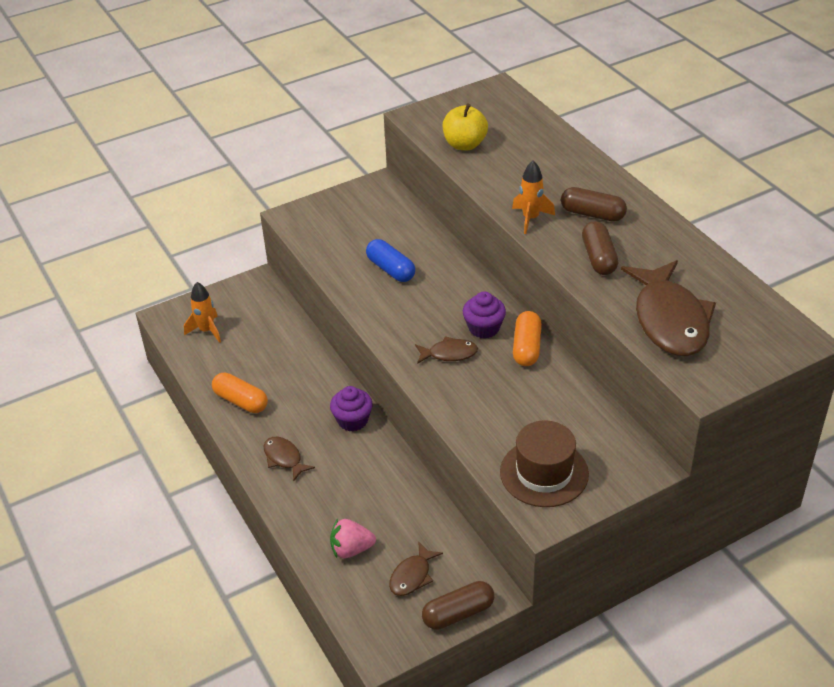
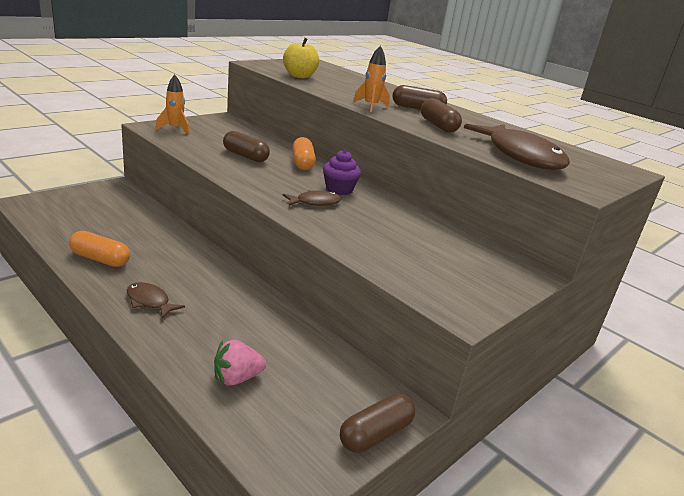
camera: 20 degrees left, 15 degrees down
(207, 331) = (65, 212): orange rocket -> orange rocket (175, 129)
(352, 420) = (218, 272): purple cupcake -> none
(391, 269) = (245, 156): blue capsule -> brown capsule
(412, 576) = (312, 399): brown fish -> none
(526, 347) = (381, 201): orange capsule -> orange capsule (302, 163)
(544, 473) = (443, 280): brown hat -> none

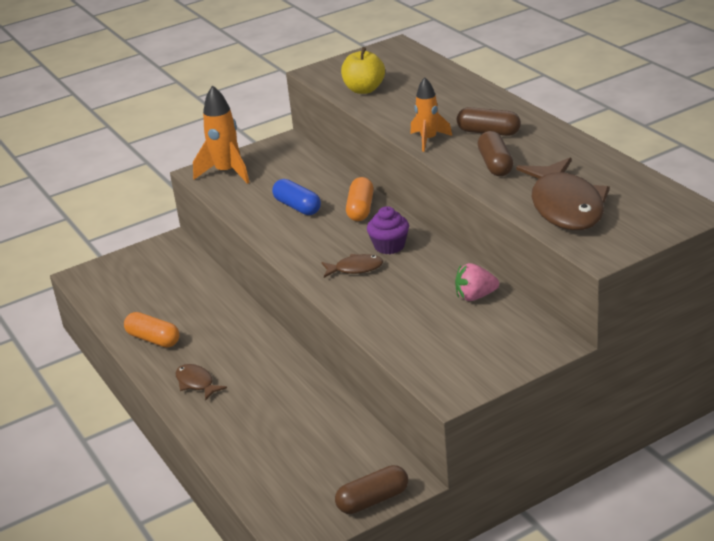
camera: 20 degrees right, 5 degrees up
(175, 129) = (227, 172): orange rocket -> orange rocket, size x1.53
(237, 378) = (264, 454): pink strawberry -> pink strawberry (475, 296)
(245, 156) = (297, 207): brown capsule -> blue capsule

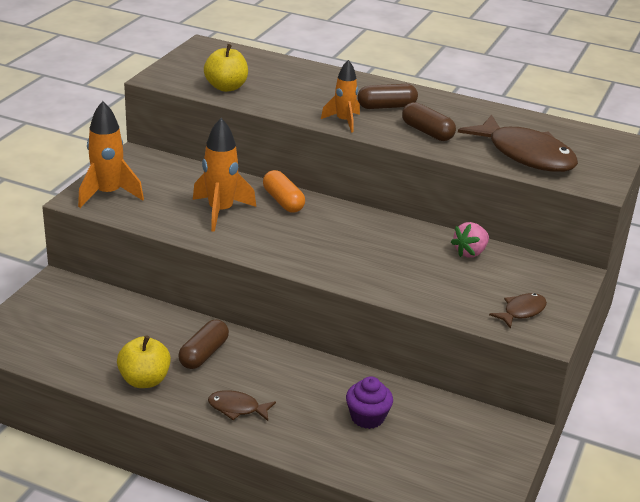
camera: 40 degrees left, 0 degrees up
(153, 339) = (144, 380): orange capsule -> yellow apple
(297, 207) = (220, 211): blue capsule -> orange rocket
(355, 268) = (342, 254): brown fish -> brown fish (521, 311)
(373, 500) = (510, 456): brown capsule -> brown capsule (204, 354)
(389, 246) = (348, 228): purple cupcake -> purple cupcake (367, 417)

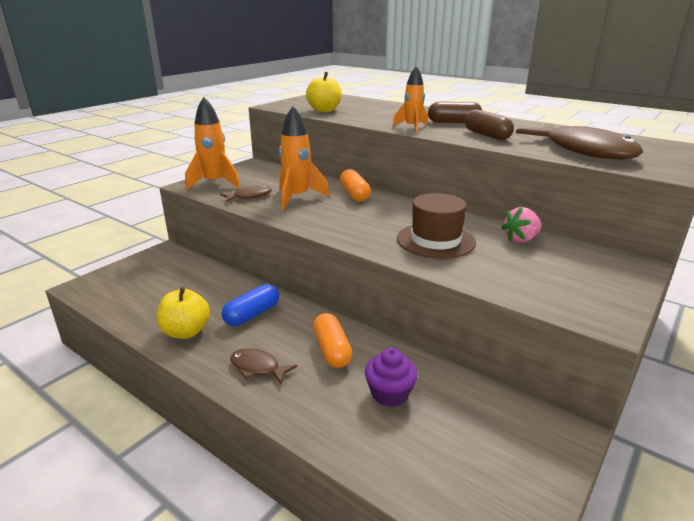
camera: 15 degrees right, 5 degrees down
(204, 354) = (252, 314): brown capsule -> blue capsule
(301, 383) = (332, 350): none -> orange capsule
(388, 261) = (435, 240): none -> brown hat
(521, 311) = (575, 294): brown fish -> brown fish (249, 196)

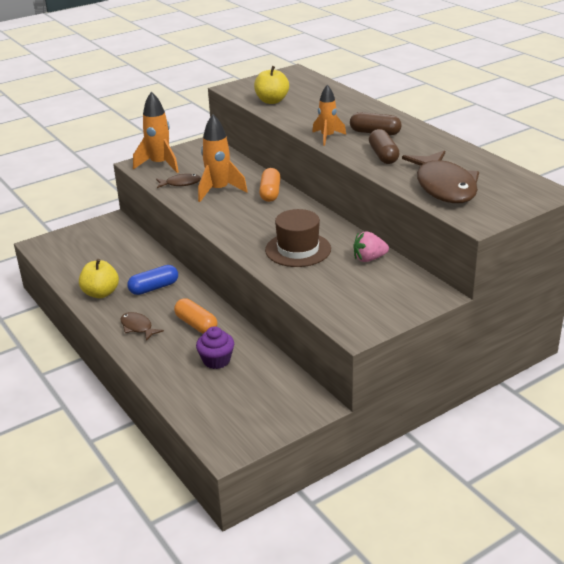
camera: 20 degrees right, 5 degrees up
(332, 350) = (196, 324): orange capsule -> orange capsule turned 45 degrees counterclockwise

